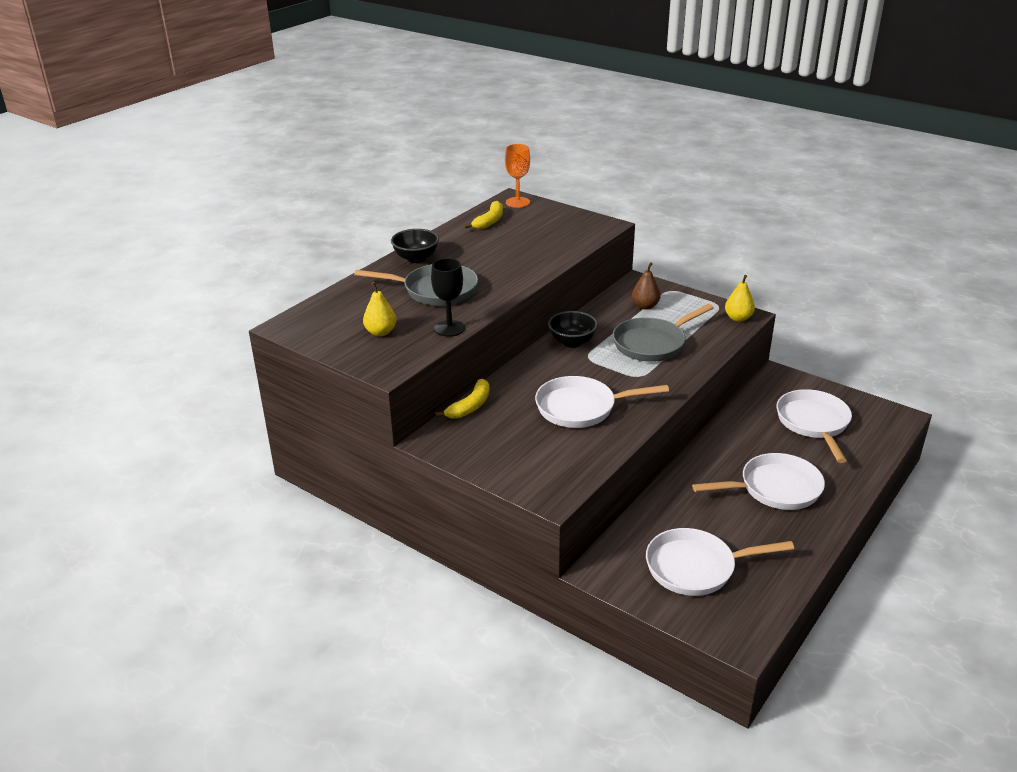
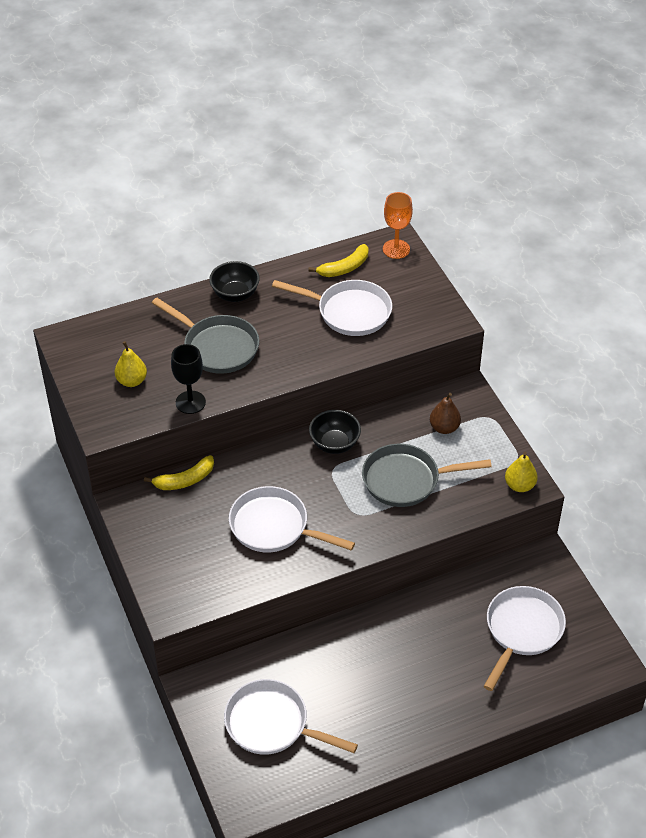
camera: 30 degrees right, 15 degrees up
(775, 489) = (413, 683): white pan -> white pan (349, 312)

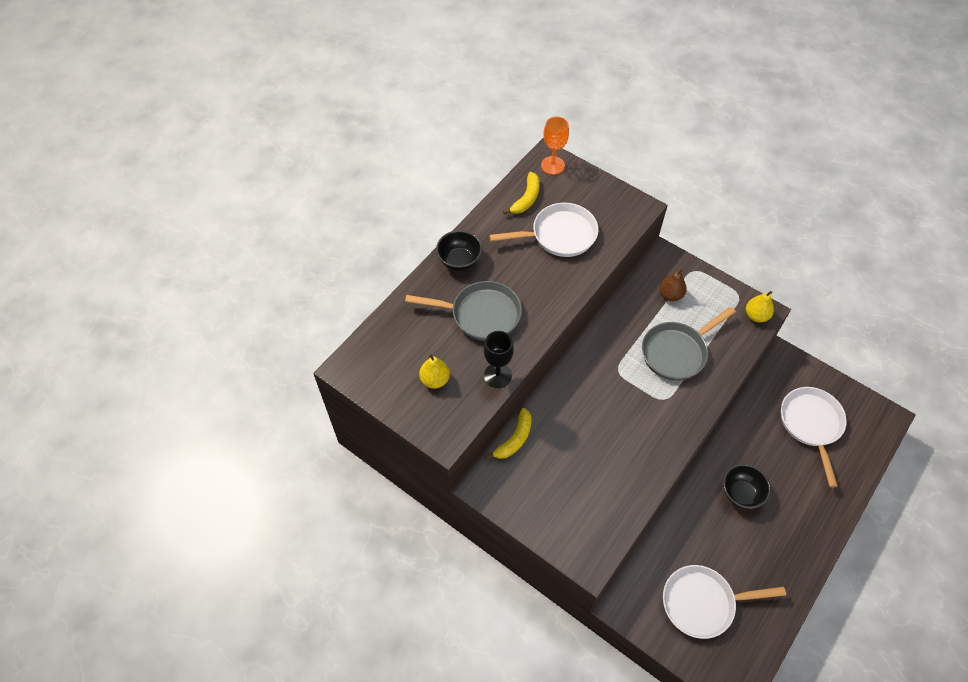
camera: 30 degrees left, 10 degrees up
(274, 527) = (612, 443): white pan -> none
(334, 444) = (603, 348): black bowl -> black bowl (741, 493)

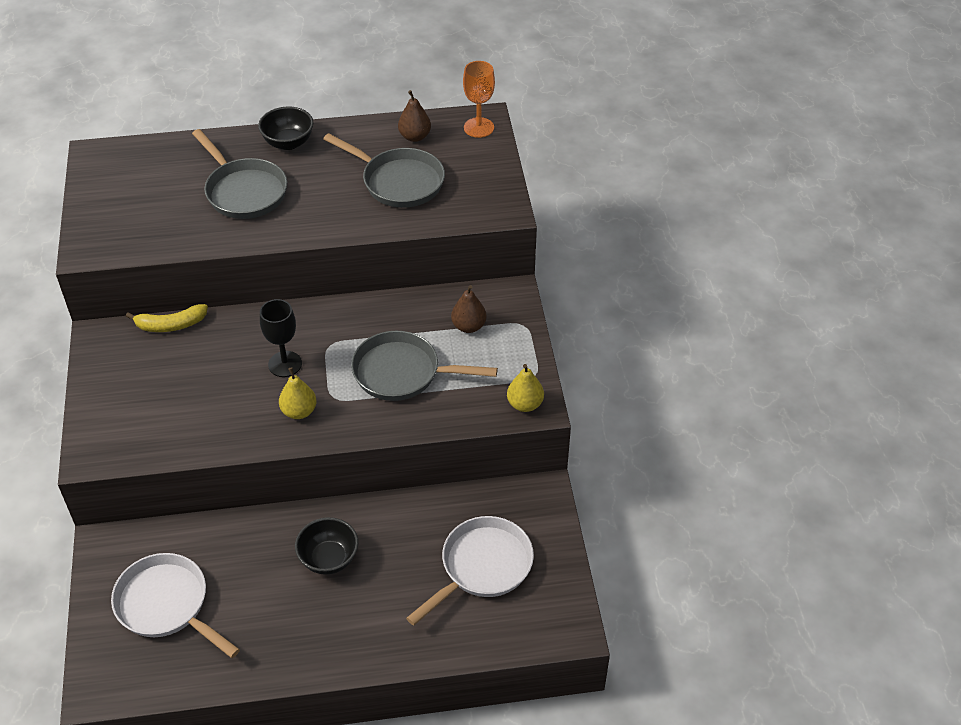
camera: 45 degrees right, 10 degrees down
(435, 380) = (140, 208): yellow pear -> yellow pear (299, 411)
(497, 375) = (188, 241): black goblet -> black goblet (285, 364)
(526, 198) = (415, 137): yellow banana -> brown pear
(559, 235) = (398, 182): white pan -> grey pan

